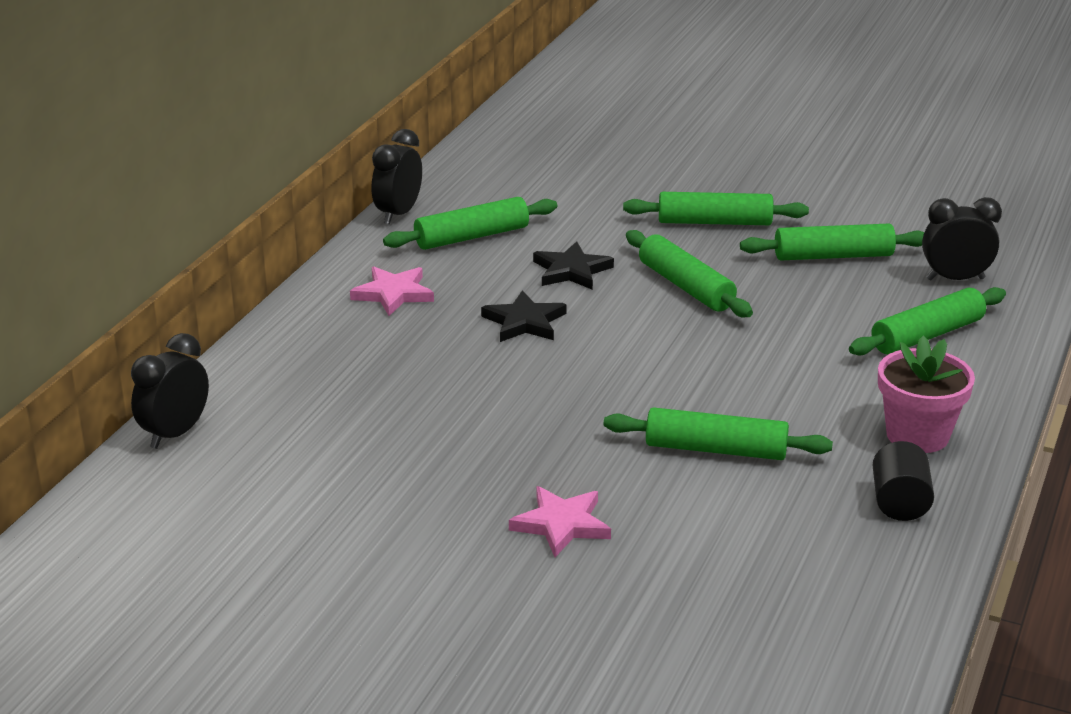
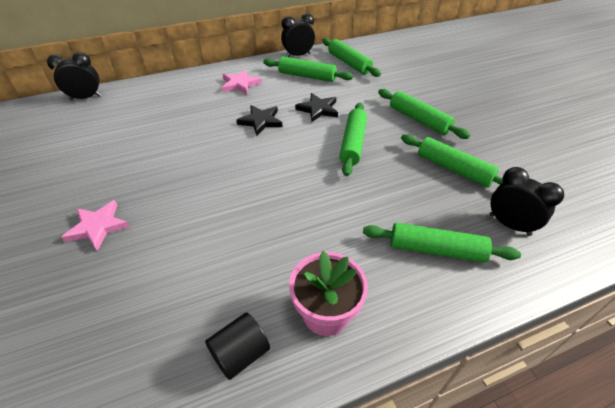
camera: 45 degrees right, 15 degrees up
(715, 449) = (218, 238): green rolling pin -> green rolling pin (349, 63)

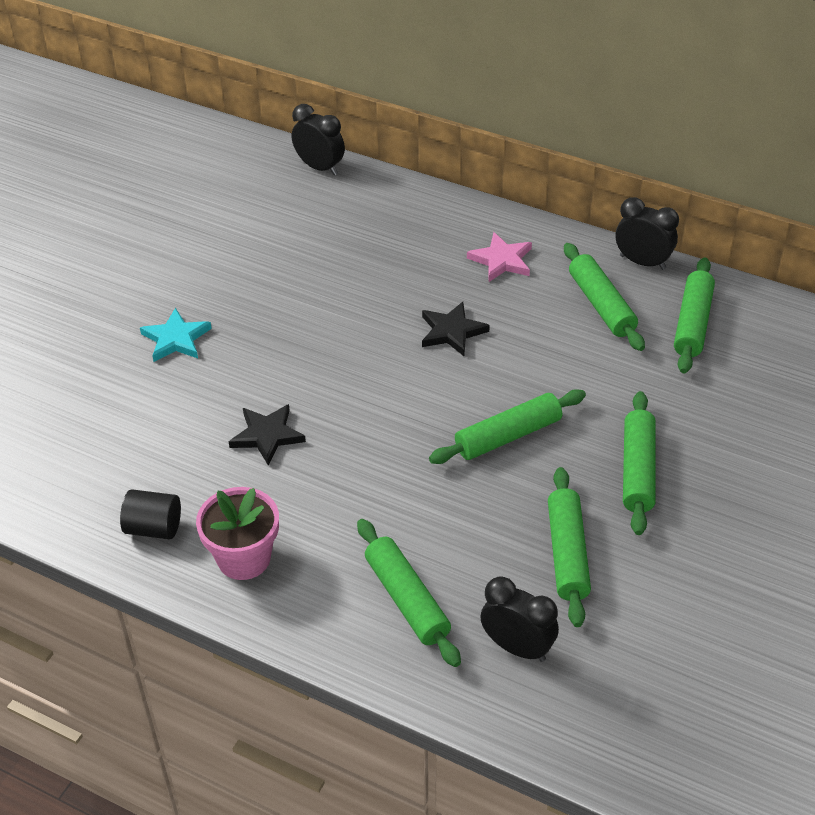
camera: 50 degrees right, 0 degrees up
(98, 227) = (176, 339): pink star -> turquoise star
(318, 109) = (539, 363): black star -> black star (267, 435)
(509, 224) = (517, 647): black clock -> black clock turned 60 degrees counterclockwise

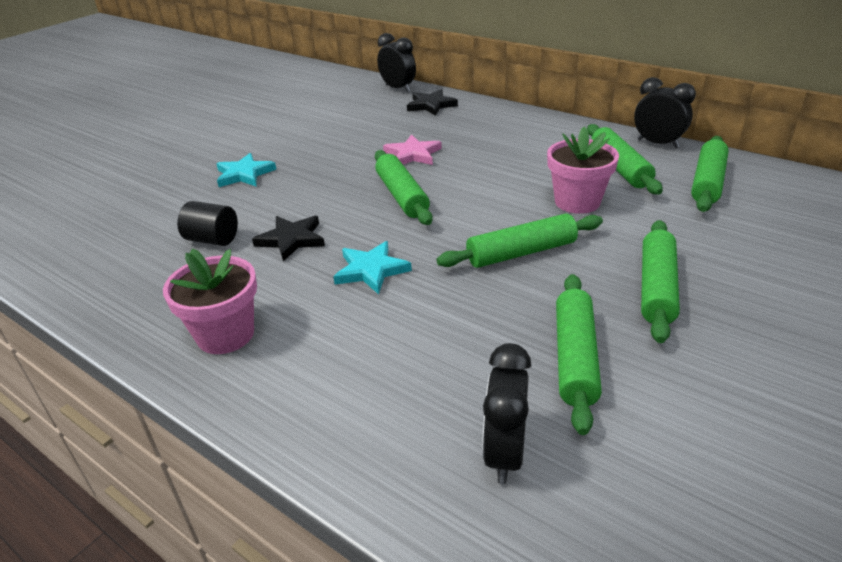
camera: 10 degrees right, 10 degrees down
(154, 528) = (152, 302): black cylinder -> black cylinder (212, 240)
(362, 470) = (371, 270): none -> turquoise star
(406, 599) = (383, 388): green rolling pin -> green rolling pin (401, 196)
(452, 331) = (481, 179): black star -> black star (431, 105)
(502, 260) = (532, 139): pink star -> pink star (413, 154)
(517, 647) = (504, 453): black clock -> black clock turned 120 degrees counterclockwise
(558, 361) = (577, 202): none -> pink flower pot

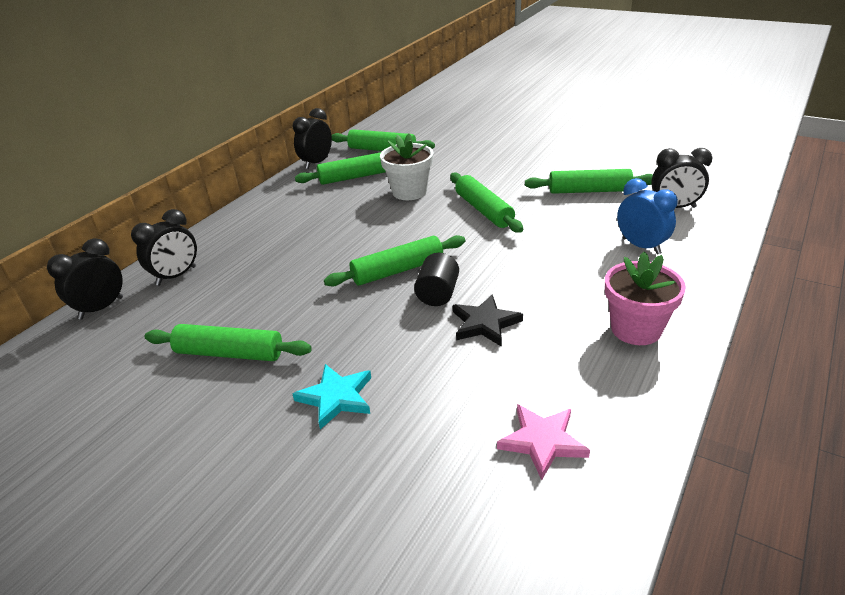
camera: 95 degrees left, 0 degrees up
(212, 240) = (494, 381): black cylinder -> black cylinder (438, 294)
(371, 270) = (523, 270): turquoise star -> none
(391, 379) = (641, 246): none -> blue clock
(413, 154) = (308, 274): pink star -> pink star (542, 441)
(431, 105) = (176, 276): black star -> black clock
(577, 202) = (409, 192): pink flower pot -> white flower pot
(656, 288) = (513, 168): green rolling pin -> green rolling pin (230, 353)

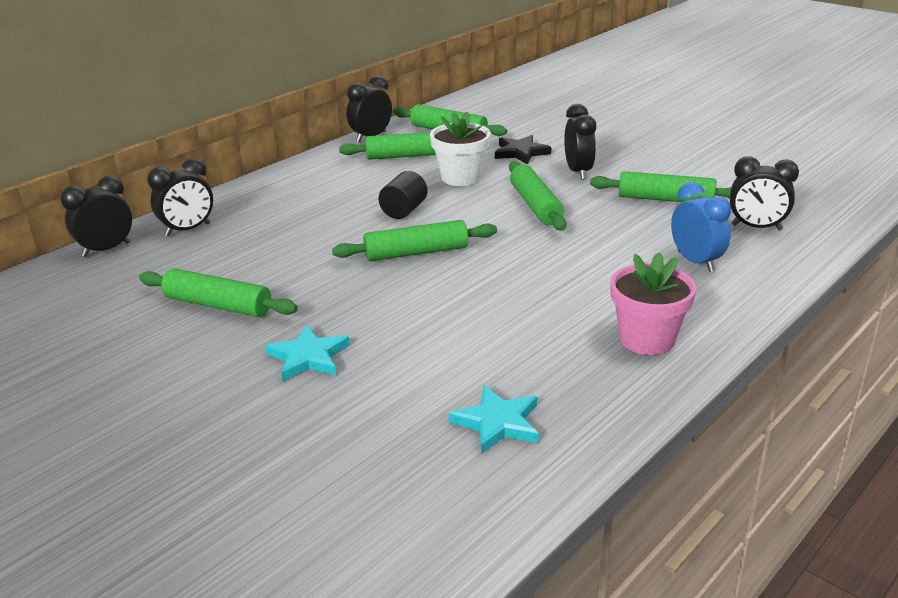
camera: 10 degrees right, 5 degrees down
(438, 294) = (449, 280): black cylinder -> black cylinder (404, 210)
(484, 323) = (486, 313): black star -> black star (520, 152)
(506, 174) = (578, 172): none -> black clock
(542, 441) = (497, 423): pink star -> turquoise star

